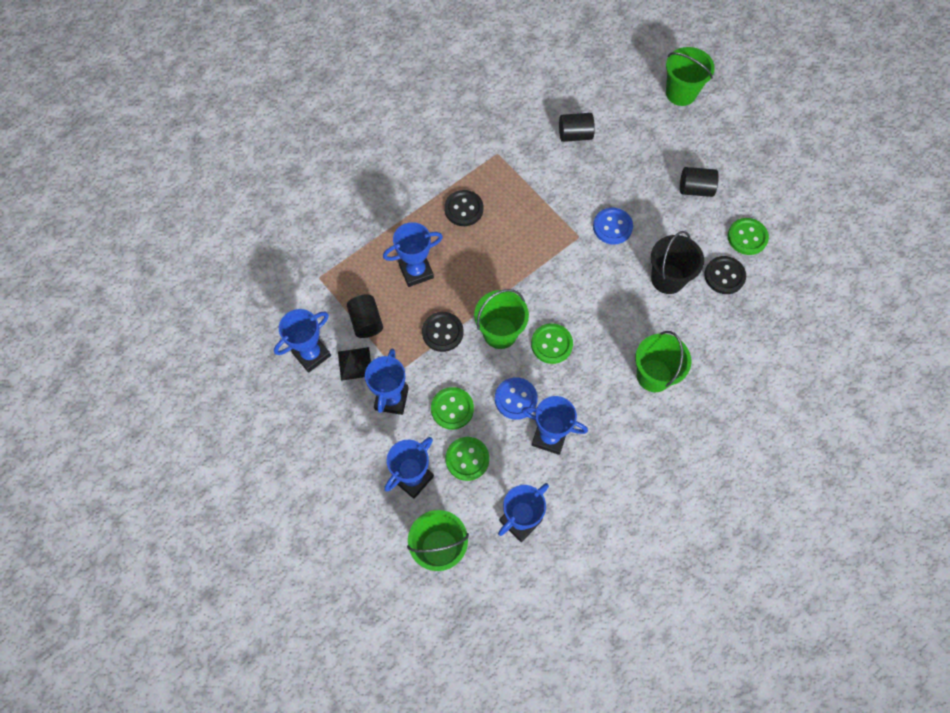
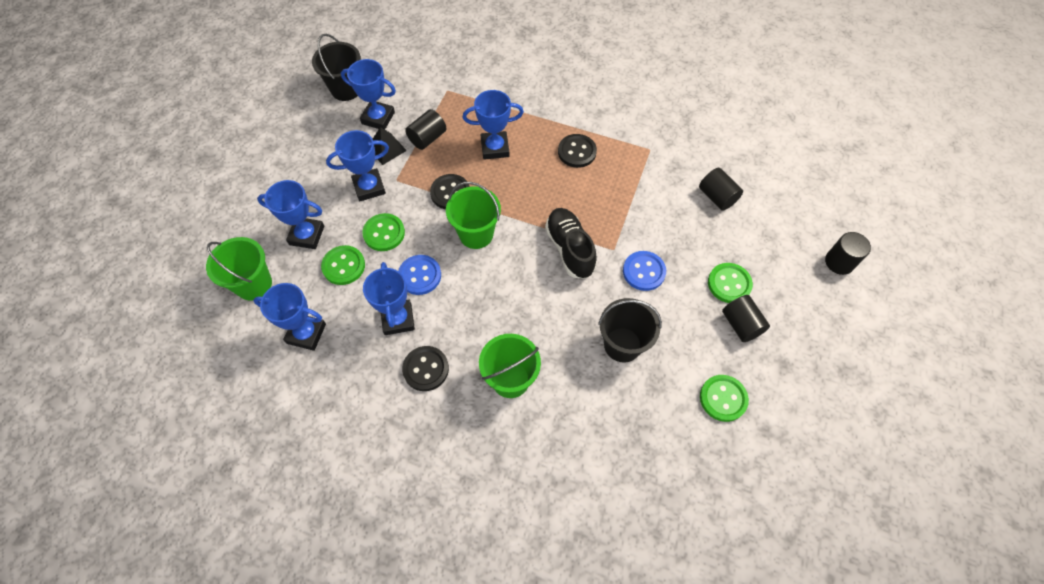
camera: 60 degrees right, 5 degrees down
(252, 367) = (346, 89): none -> black bucket
(416, 271) = (495, 148): blue trophy -> blue trophy turned 45 degrees counterclockwise
(551, 344) = (490, 278): green button -> green button (729, 284)
(559, 268) = (569, 249): none -> black shoe
(681, 93) = (839, 262): green bucket -> black cylinder
(724, 276) = (662, 396): black button -> black button (426, 369)

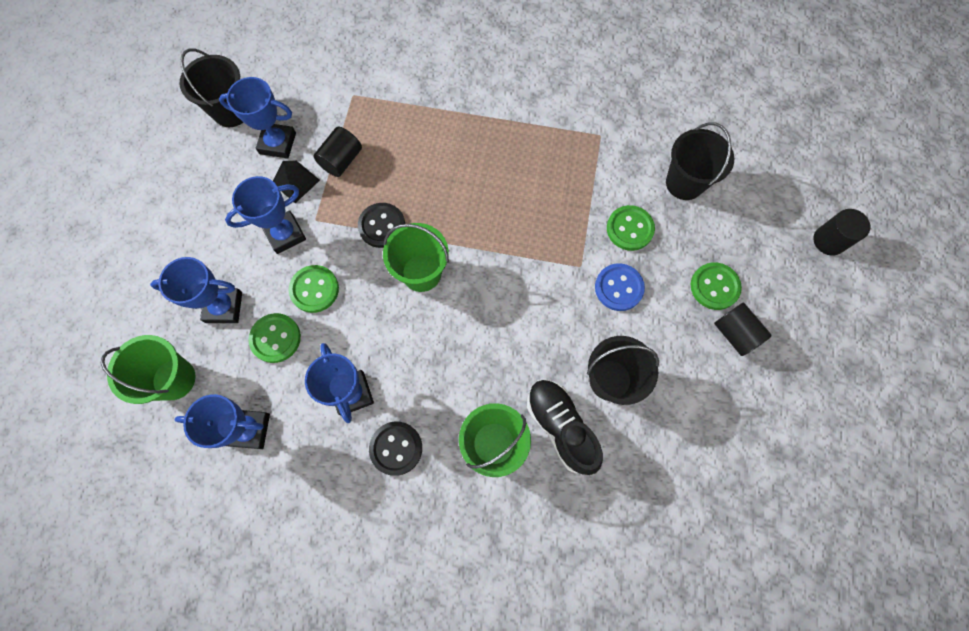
camera: 10 degrees left, 10 degrees up
(420, 275) = (366, 335): blue button -> none
(495, 148) = (423, 161): blue trophy -> none
(569, 249) = (531, 274): black shoe -> black shoe (560, 427)
(577, 152) = (518, 151): black button -> none
(717, 197) = (684, 183): black cylinder -> black bucket
(723, 398) = (729, 424): green button -> green button (629, 229)

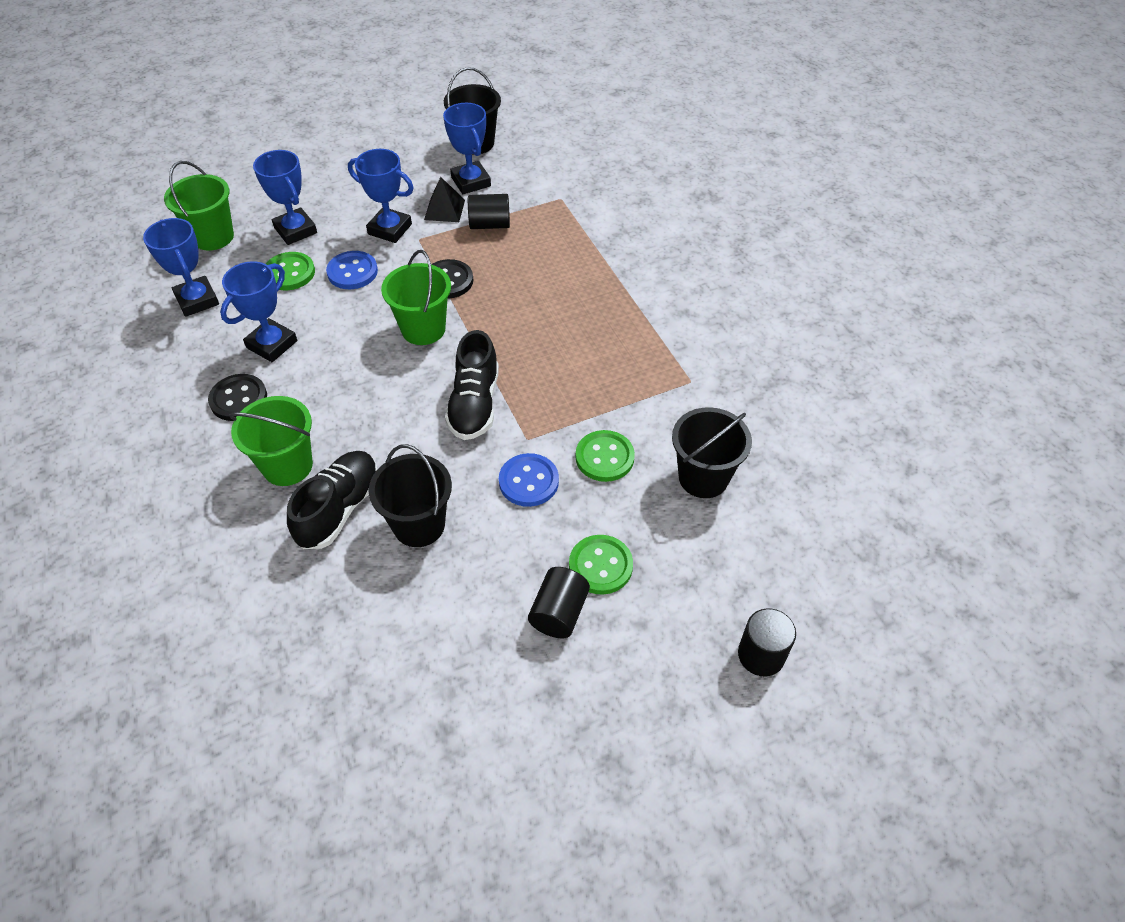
camera: 55 degrees right, 20 degrees down
(314, 289) = (352, 272): green button -> blue button
(524, 281) = (474, 404): none -> black shoe

